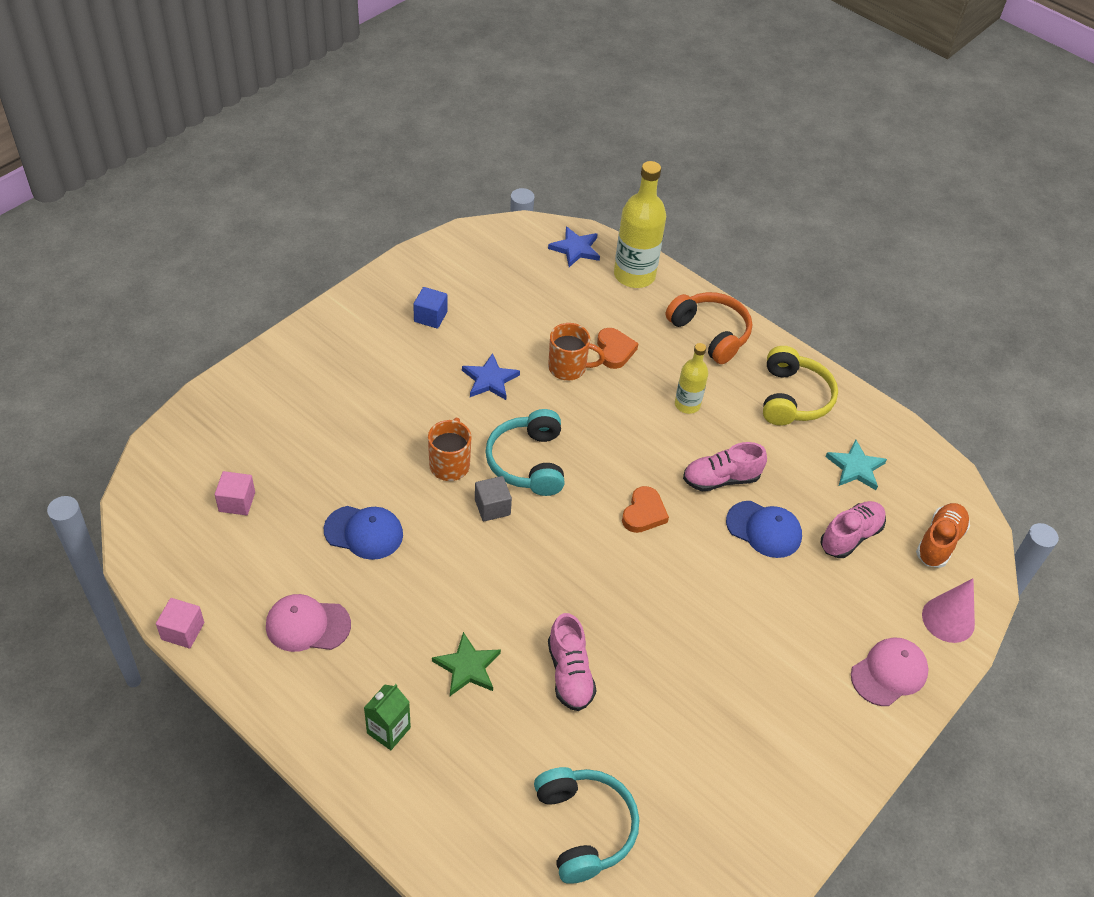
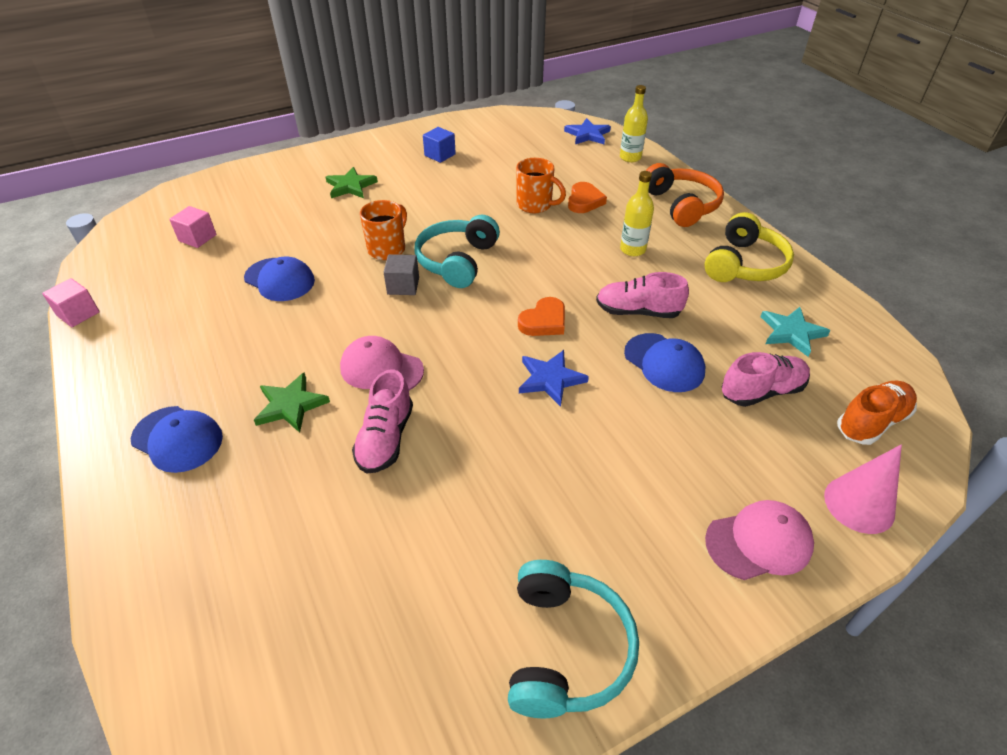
camera: 25 degrees right, 5 degrees down
(307, 625) = (178, 335): pink cap -> pink cap (381, 369)
(358, 387) = (350, 186): none -> green star
(388, 730) = (177, 439): green carton -> blue cap
(490, 380) = (461, 201): blue star -> blue star (550, 379)
(584, 828) = (300, 600): turquoise headphones -> turquoise headphones (565, 648)
(634, 275) = (630, 157): yellow bottle -> yellow bottle, size x0.57

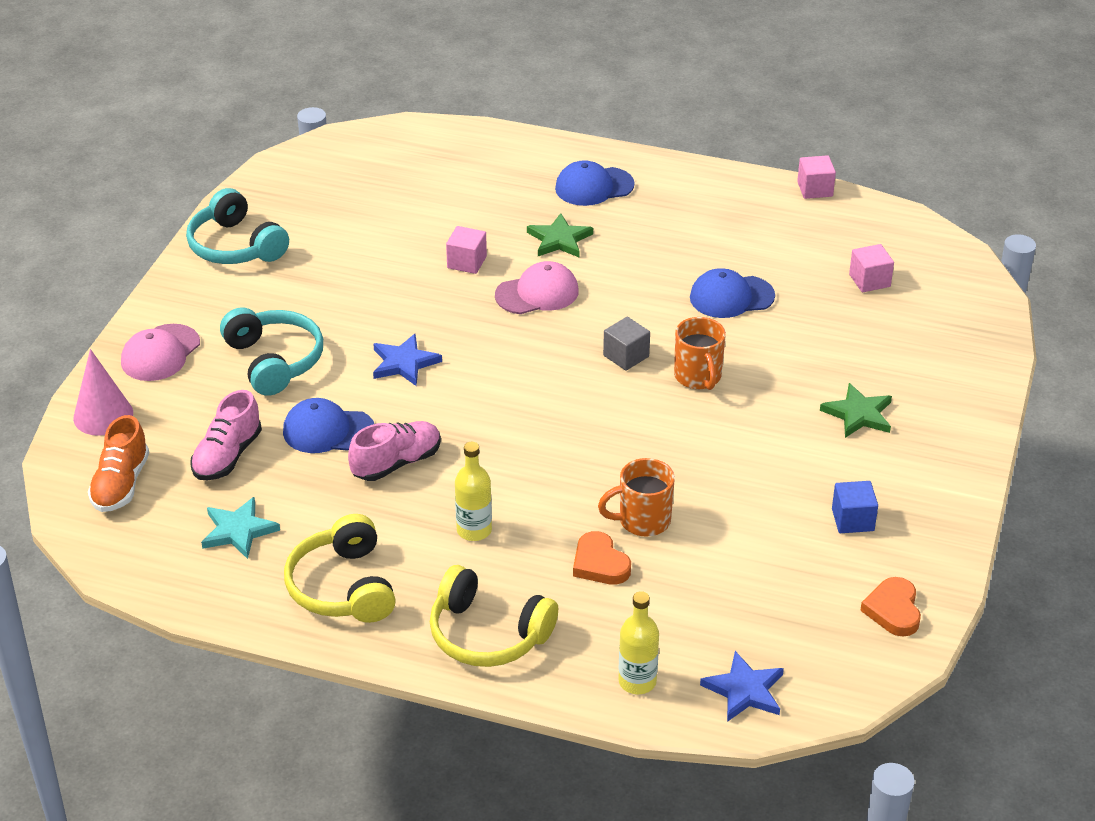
camera: 135 degrees right, 5 degrees down
(385, 438) = (467, 262): pink shoe -> pink cube
(457, 261) = (618, 407): turquoise headphones -> turquoise headphones (274, 361)
(544, 321) = (466, 402): orange heart -> orange heart (893, 610)
(681, 205) = (488, 634): orange headphones -> yellow headphones

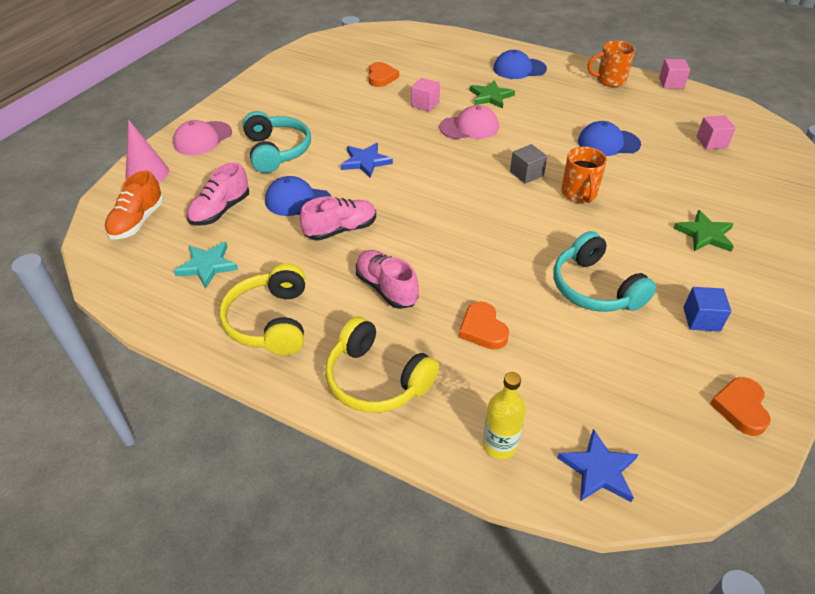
camera: 10 degrees right, 5 degrees up
(236, 246) = (277, 81): turquoise headphones -> turquoise headphones (595, 288)
(392, 223) = (381, 77): none -> orange heart
(474, 530) = (386, 288): yellow bottle -> pink shoe
(642, 521) = (523, 298): orange mug -> orange mug (610, 80)

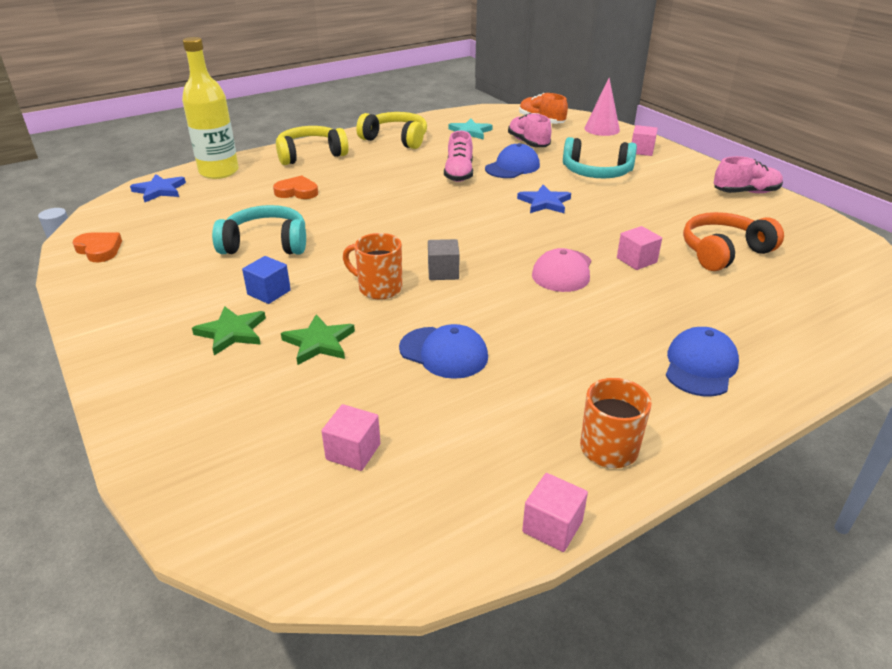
camera: 120 degrees right, 10 degrees down
(202, 138) = (641, 151): pink cap -> pink cube
(381, 77) = (724, 252): orange heart -> orange headphones
(386, 288) = (377, 174): pink shoe -> pink shoe (745, 192)
(490, 96) = (626, 310): green star -> green star (319, 342)
(499, 445) = (219, 172): yellow bottle -> yellow bottle, size x1.75
(608, 143) = (444, 353): blue cap -> blue cap turned 90 degrees clockwise
(701, 319) = (169, 274): blue cube -> blue cube (269, 292)

